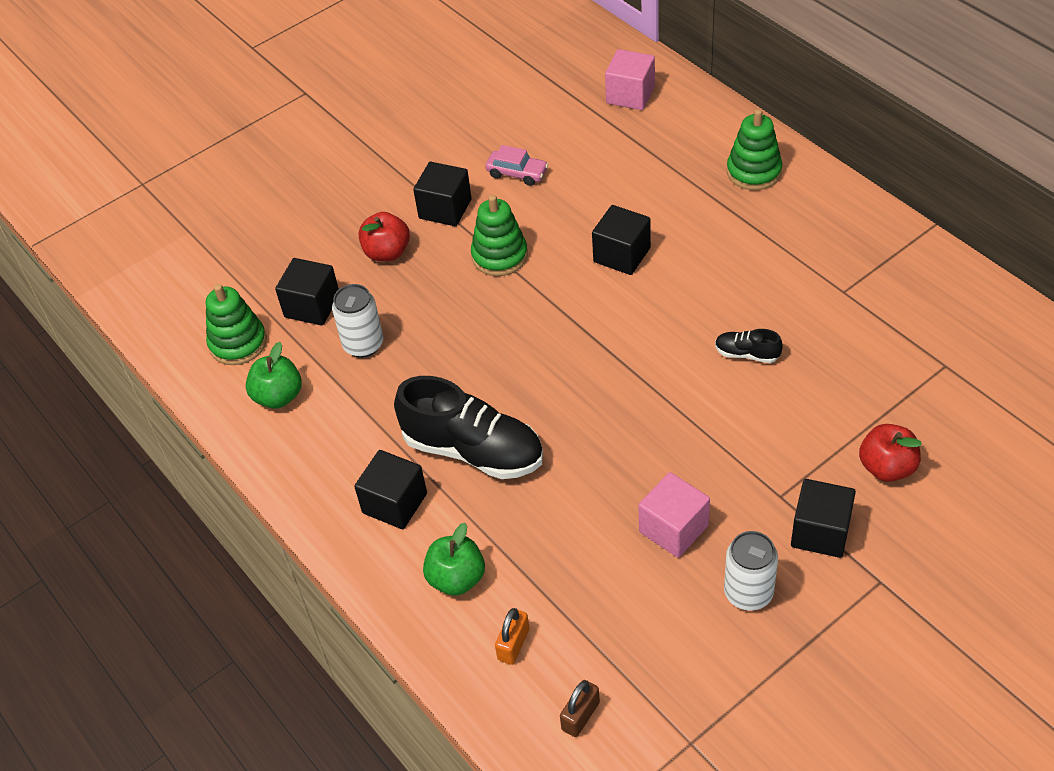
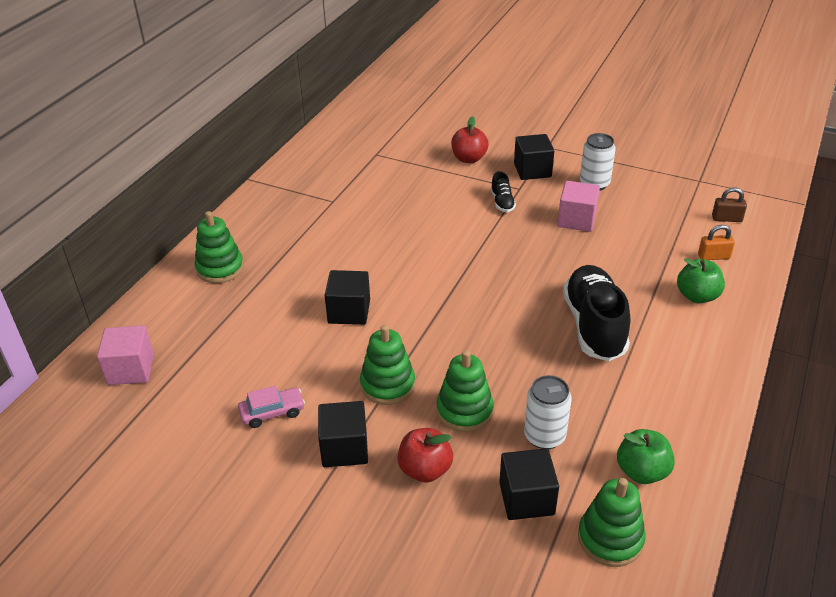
camera: 120 degrees left, 10 degrees down
(395, 503) = (672, 349): black cube -> none
(431, 299) = (464, 410): none -> green stacking toy
(517, 173) = (272, 412): pink car -> pink car turned 75 degrees clockwise
(747, 354) = (415, 226): black shoe -> black shoe (502, 202)

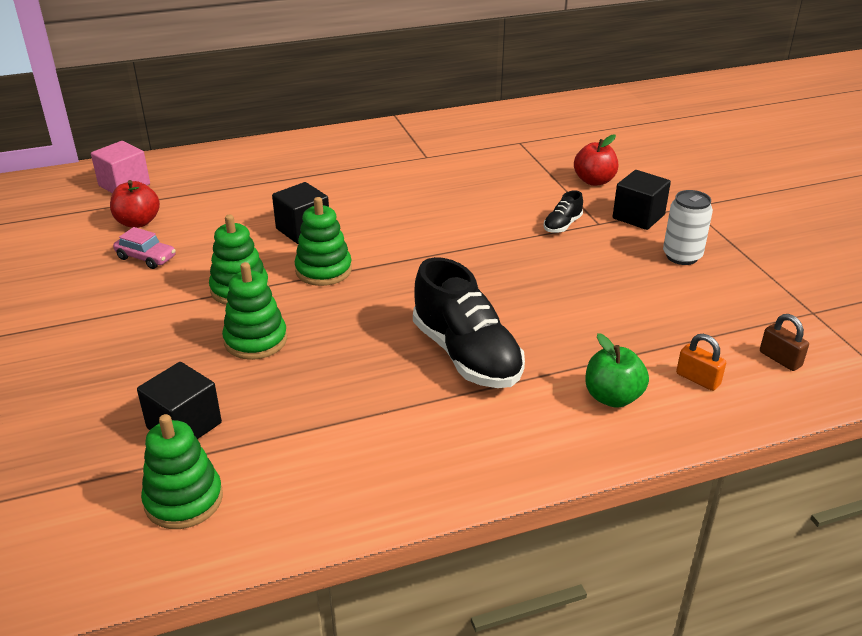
camera: 45 degrees right, 5 degrees down
(220, 268) = (275, 158): green stacking toy -> green stacking toy (323, 270)
(344, 448) = (143, 307): black cube -> none
(425, 469) = (161, 355): red apple -> red apple (138, 222)
(544, 436) = (275, 398): white can -> none
(576, 220) = (608, 273): pink cube -> none
(594, 326) = (466, 355): black shoe -> black shoe turned 105 degrees clockwise
(642, 471) = (297, 479): green apple -> none

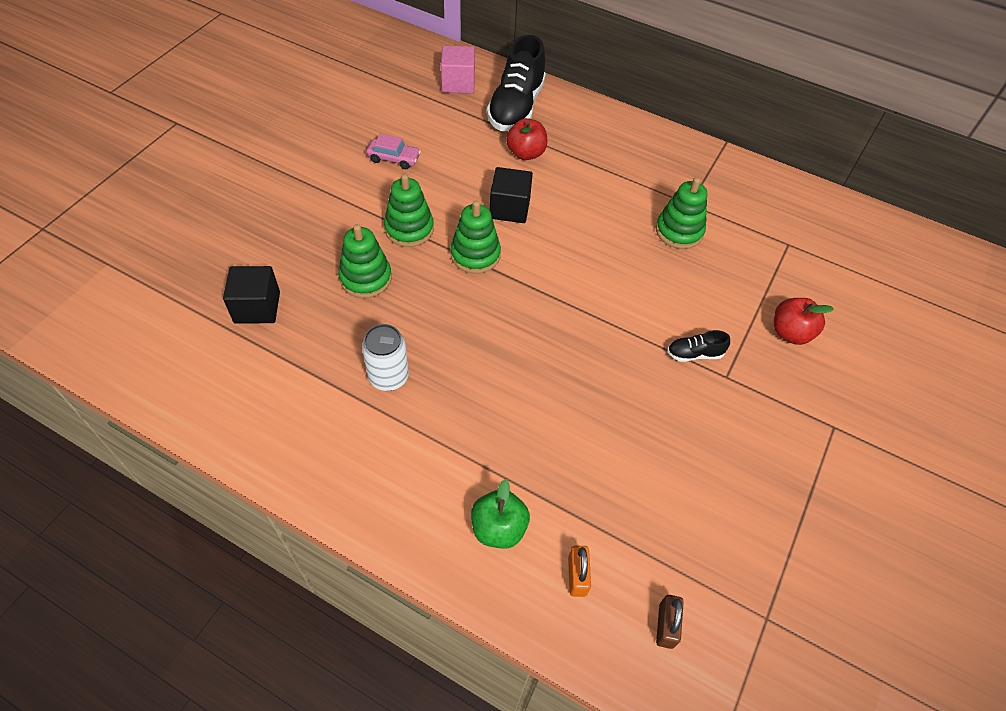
camera: 45 degrees right, 20 degrees up
(138, 222) = (425, 124): red apple -> red apple (526, 153)
(146, 257) = (394, 158): pink car -> pink car turned 60 degrees counterclockwise
(184, 500) = (197, 358): green stacking toy -> green stacking toy (679, 231)
(466, 355) = (461, 403): black shoe -> black shoe (516, 107)
(638, 216) = (771, 398): black cube -> none
(682, 256) = (744, 466): white can -> white can (388, 377)

